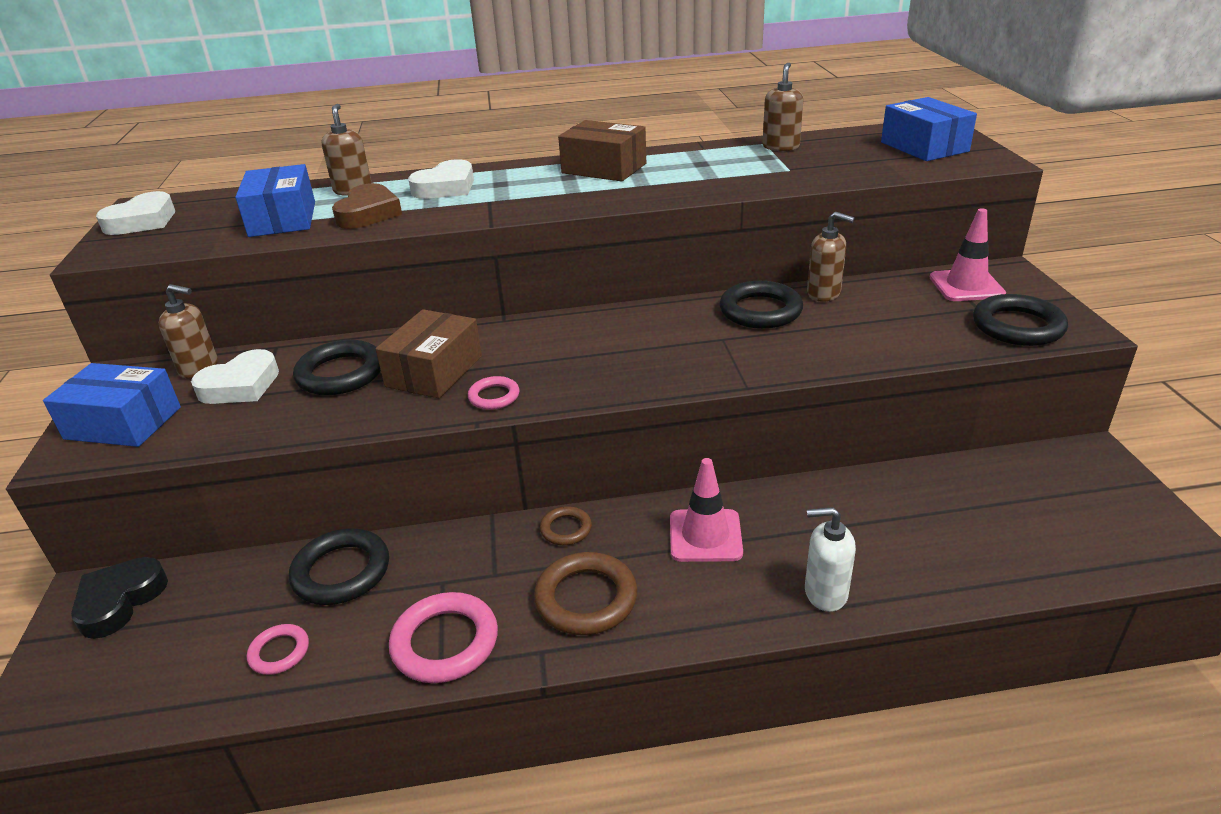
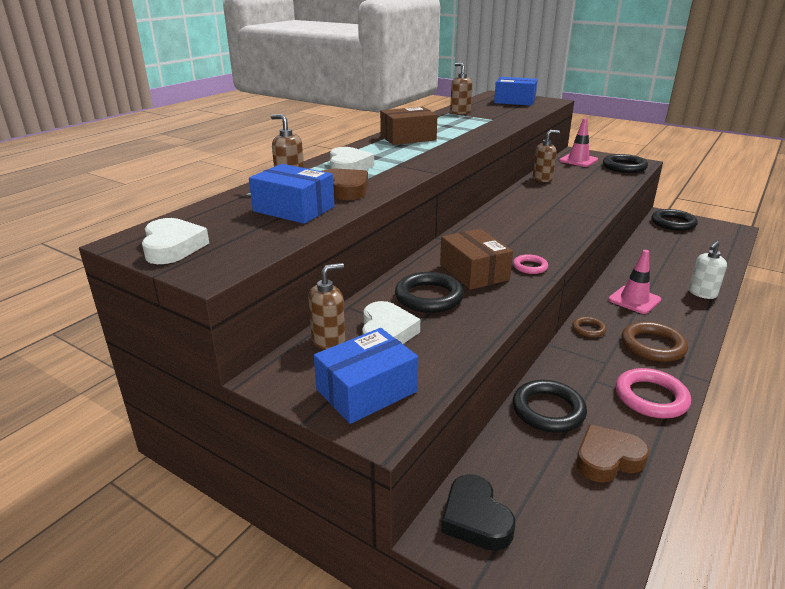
camera: 50 degrees left, 5 degrees down
(279, 652) = (607, 459): pink ring -> brown heart
(760, 311) = (538, 192): black ring -> black ring (673, 223)

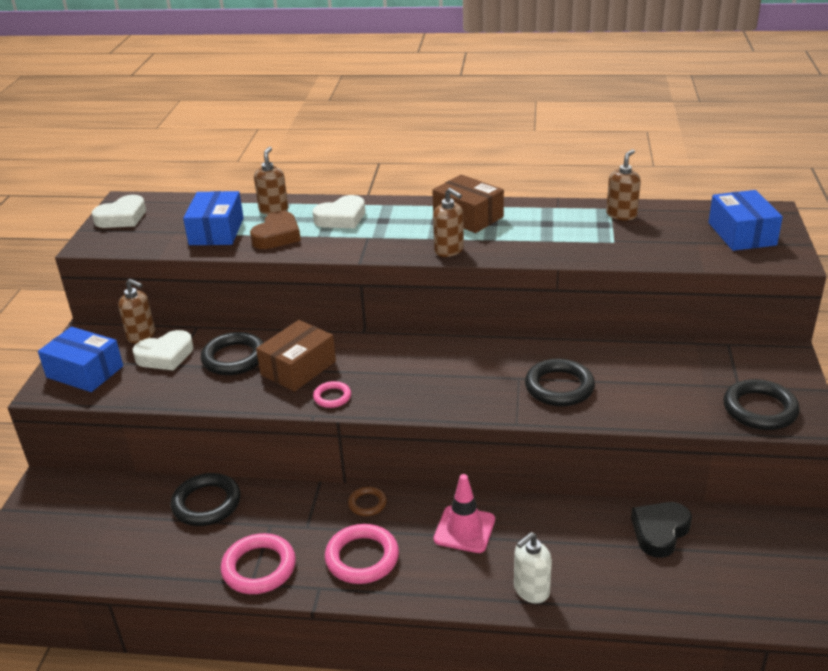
camera: 65 degrees right, 5 degrees up
(475, 518) = (64, 494): black heart -> black heart (659, 532)
(542, 179) = (619, 350): brown soap dispenser -> brown soap dispenser (449, 250)
(578, 160) = (742, 363): pink traffic cone -> none
(607, 459) = (154, 551): brown heart -> none
(652, 345) = (362, 558): brown ring -> pink ring
(673, 223) = (774, 539): black ring -> black ring (559, 387)
(702, 293) = (531, 590): white soap dispenser -> white soap dispenser turned 60 degrees counterclockwise

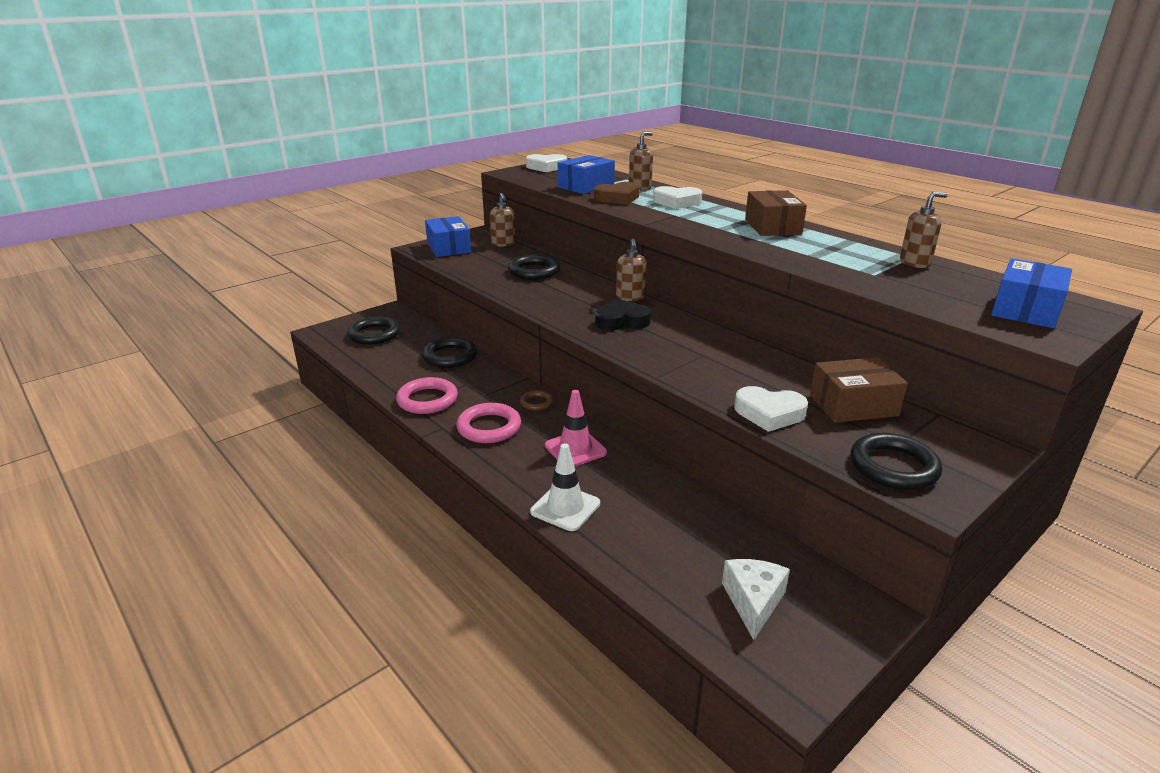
camera: 40 degrees right, 5 degrees down
(165, 355) = (500, 256): white heart -> white heart (769, 413)
(298, 368) = (562, 290): brown box -> brown box (853, 405)
(332, 397) = (557, 311): pink ring -> none
(449, 250) = (721, 237): brown soap dispenser -> brown soap dispenser (630, 297)
(531, 590) = (565, 507): white soap dispenser -> white traffic cone
(559, 387) = (726, 373): black ring -> black ring (374, 334)
(659, 532) = (722, 534): black heart -> black heart (621, 321)
(740, 572) = (753, 602): none -> white cheese

